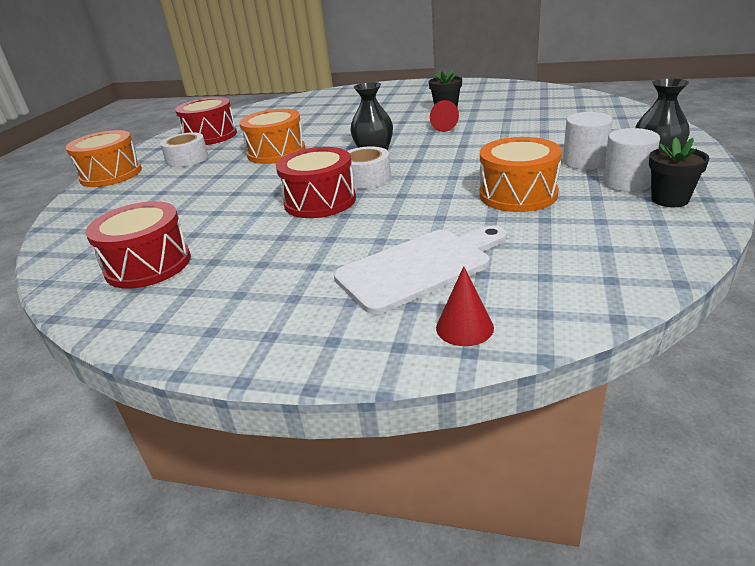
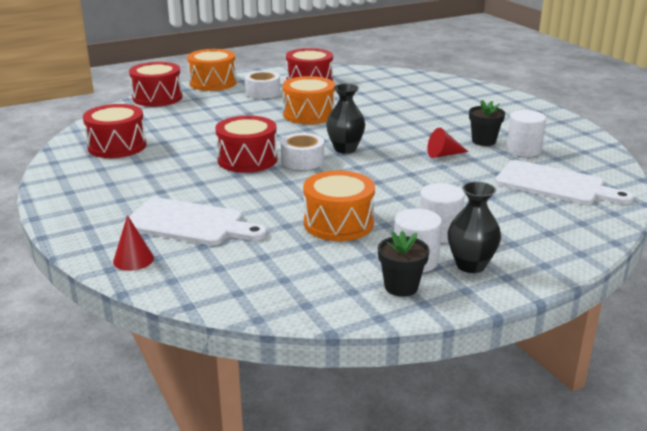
camera: 45 degrees right, 5 degrees down
(77, 210) = (157, 98): none -> red drum
(481, 103) = (523, 150): none -> white cylinder
(552, 109) = (555, 185): none -> white cutting board

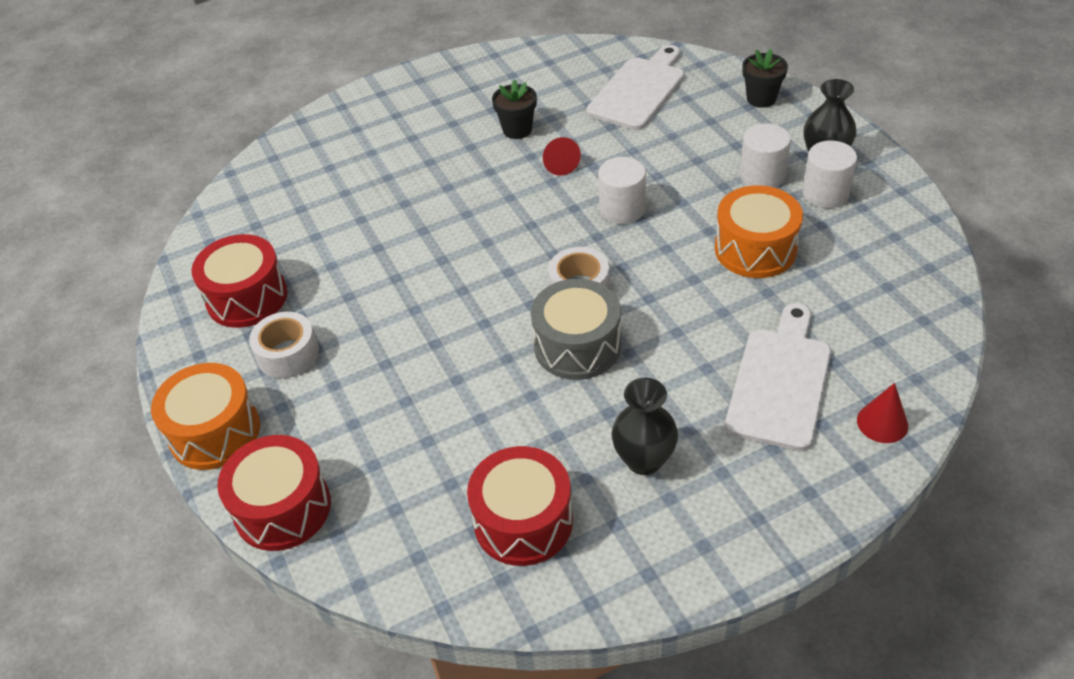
camera: 85 degrees left, 20 degrees up
(247, 160) = (577, 346): red drum -> grey drum
(309, 114) = (403, 290): orange drum -> none
(345, 149) = (540, 248): black vase -> black vase (644, 460)
(401, 287) = (877, 203): black flower pot -> black flower pot (761, 99)
(523, 150) = (545, 102): white cylinder -> white cylinder (622, 209)

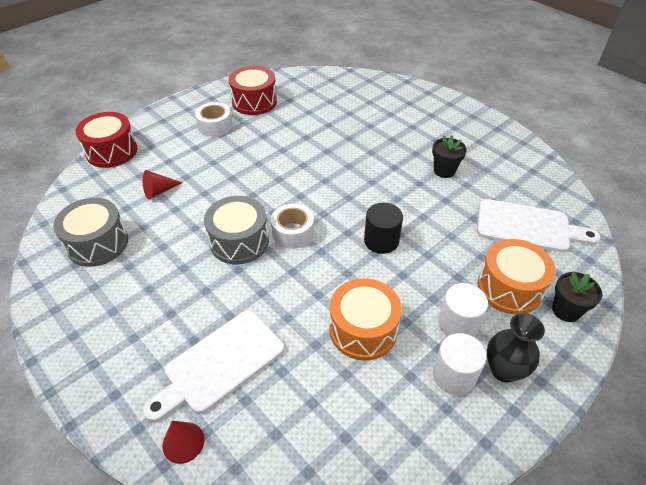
camera: 70 degrees right, 0 degrees up
(215, 432) = (160, 117): orange drum -> orange drum (509, 288)
(523, 521) = (98, 243): red drum -> grey drum
(559, 163) = (417, 198): red cone -> red cone (159, 191)
(622, 209) = (381, 241): white cylinder -> black cylinder
(644, 460) = (143, 292): black vase -> none
(780, 382) = (220, 364): white cutting board -> white cutting board turned 135 degrees clockwise

